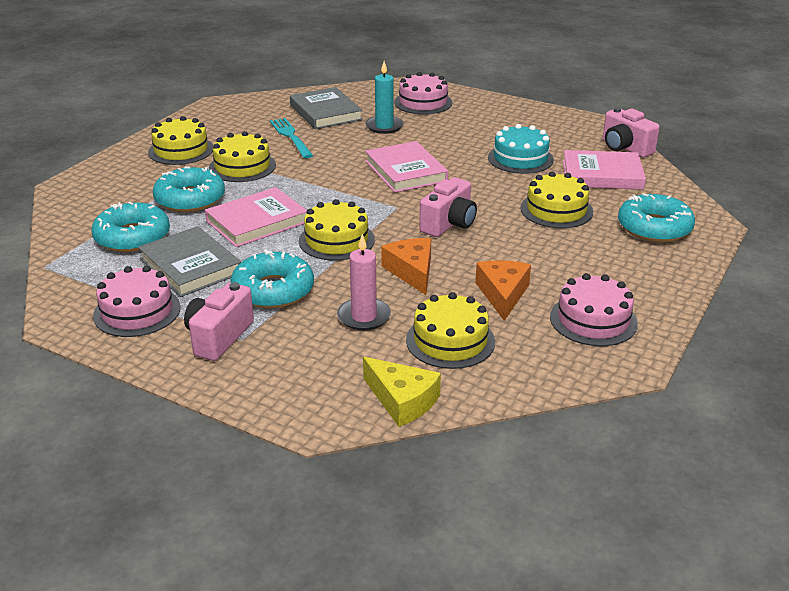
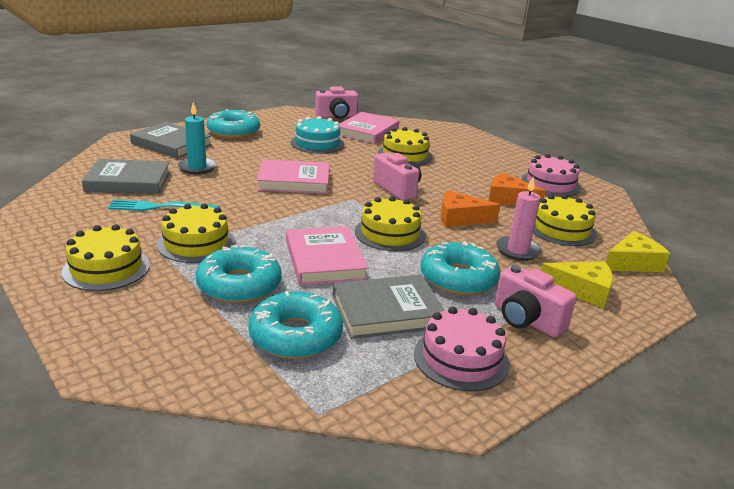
camera: 70 degrees left, 5 degrees down
(302, 366) = (582, 291): none -> yellow cheese
(423, 102) = (171, 144): pink cake -> grey book
(654, 228) = (449, 140): turquoise donut -> turquoise donut (233, 132)

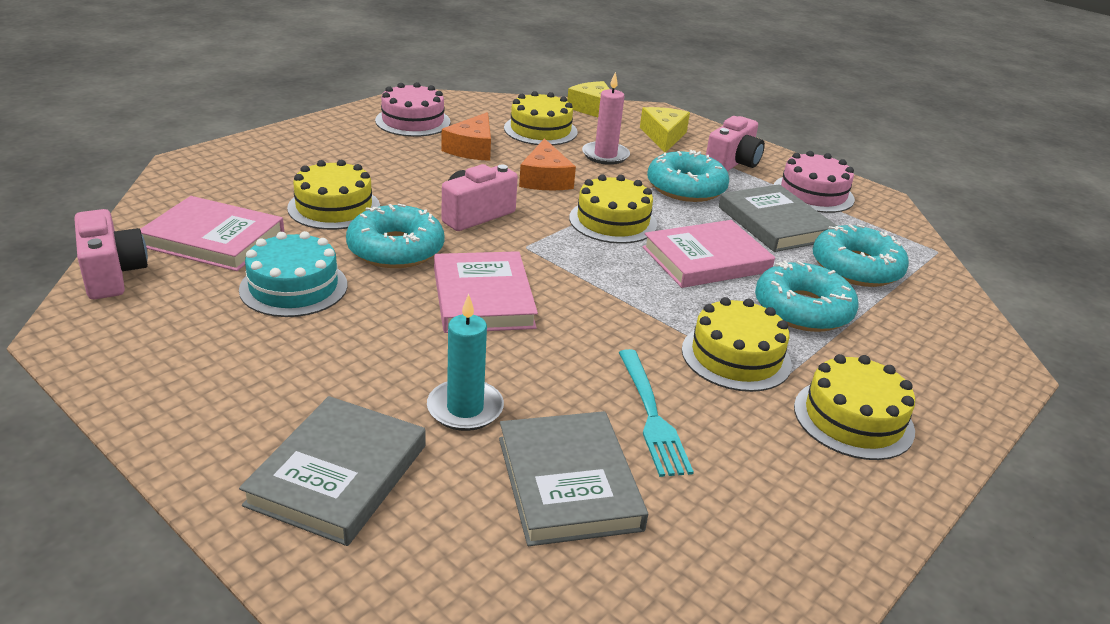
camera: 100 degrees left, 5 degrees up
(233, 132) = (234, 397): turquoise donut -> turquoise donut (396, 249)

